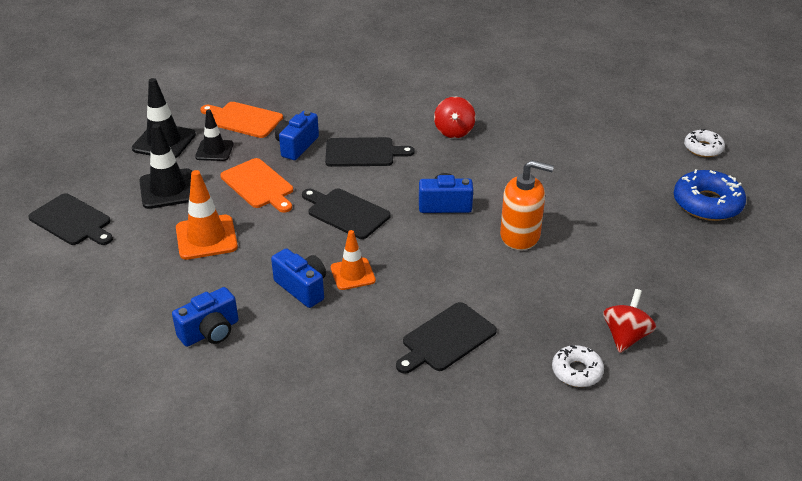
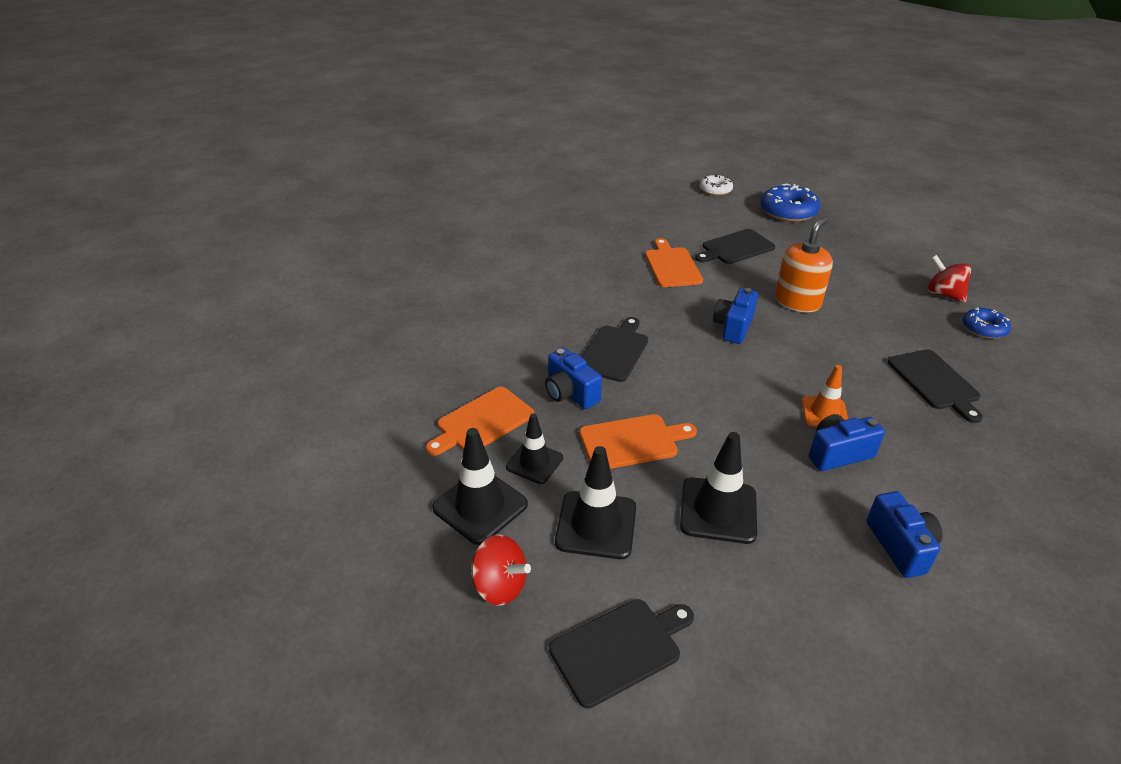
camera: 65 degrees left, 0 degrees up
(206, 237) = (718, 510): orange traffic cone -> black traffic cone
(346, 212) = (717, 390): black cutting board -> black cutting board (735, 248)
(454, 131) = (613, 288): red spinning top -> red spinning top (500, 586)
(519, 153) = (672, 266): none -> orange cutting board
(577, 371) = (984, 328): white donut -> blue donut

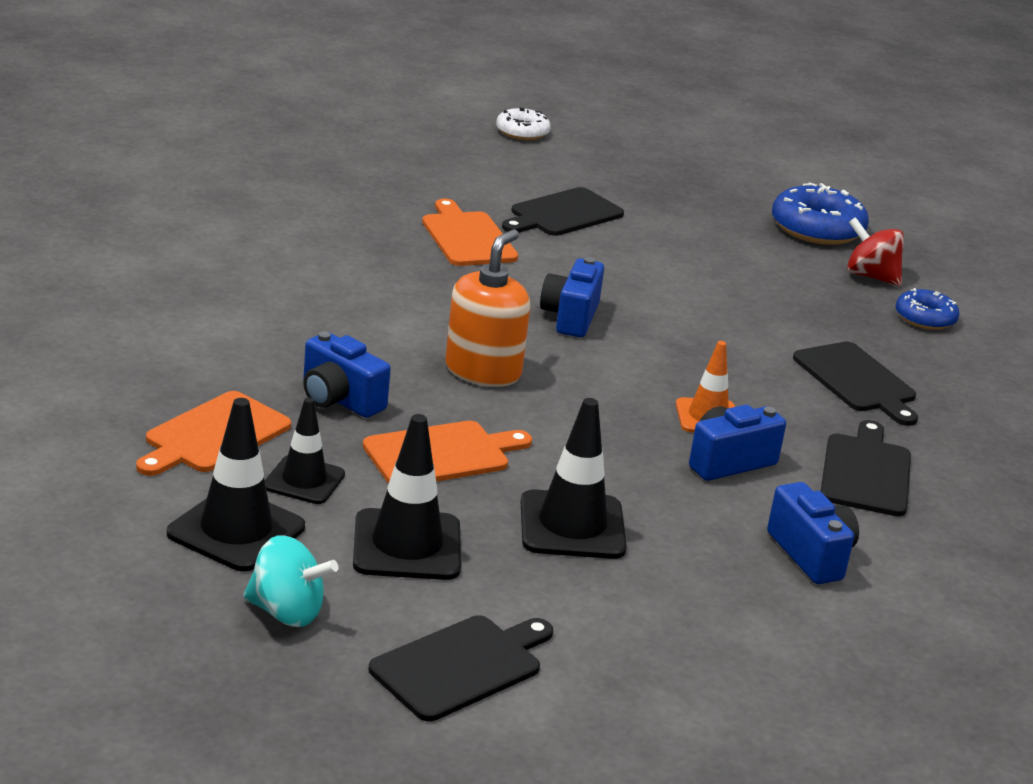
camera: 15 degrees left, 10 degrees down
(500, 586) = (286, 612): red spinning top -> turquoise spinning top
(614, 351) = (396, 347): black cutting board -> black cutting board (866, 472)
(788, 211) = (640, 165): blue donut -> blue donut (817, 228)
(797, 302) = (662, 285): orange soap dispenser -> orange soap dispenser (483, 371)

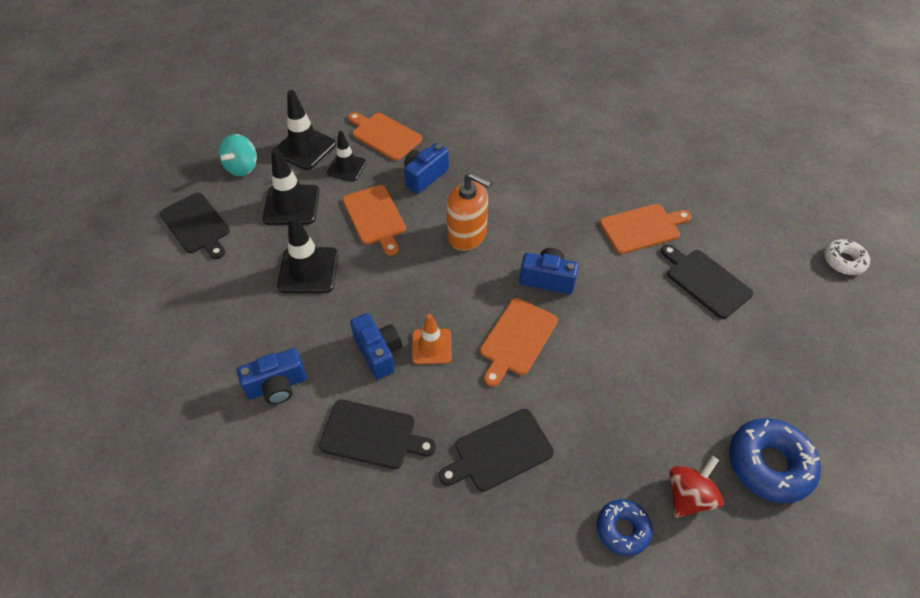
camera: 95 degrees right, 25 degrees up
(682, 351) = (517, 339): none -> orange cutting board

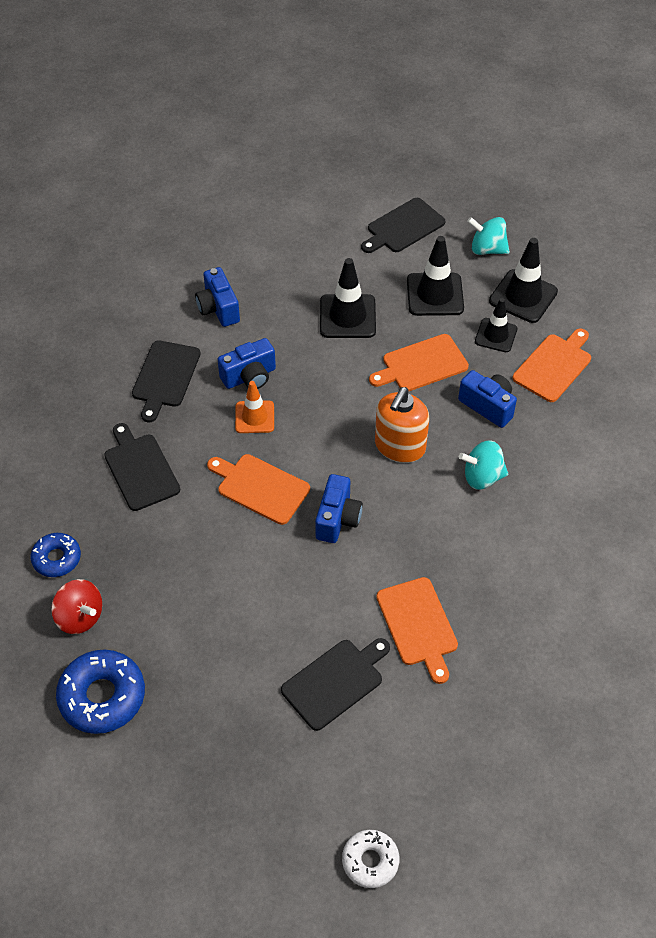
camera: 90 degrees right, 0 degrees up
(497, 184) = (482, 477): none -> turquoise spinning top

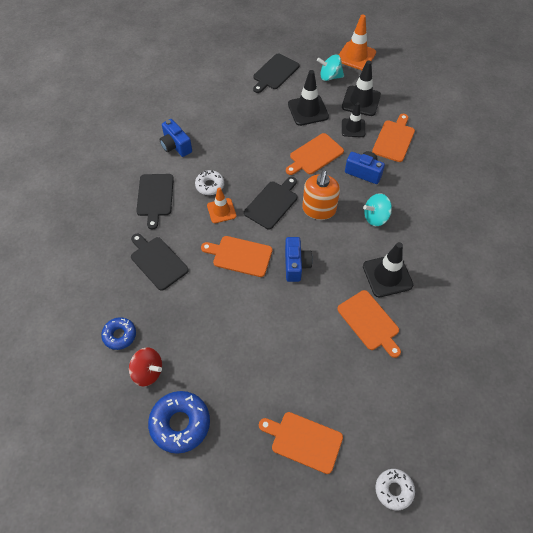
camera: 15 degrees left, 5 degrees up
(249, 377) = (210, 185): blue camera -> white donut
(265, 763) = (303, 441): none -> orange cutting board
(335, 682) = (330, 373): black cutting board -> black cutting board (272, 203)
(347, 316) = (259, 134): black traffic cone -> black traffic cone (387, 276)
(540, 224) = (356, 56): none -> orange traffic cone

